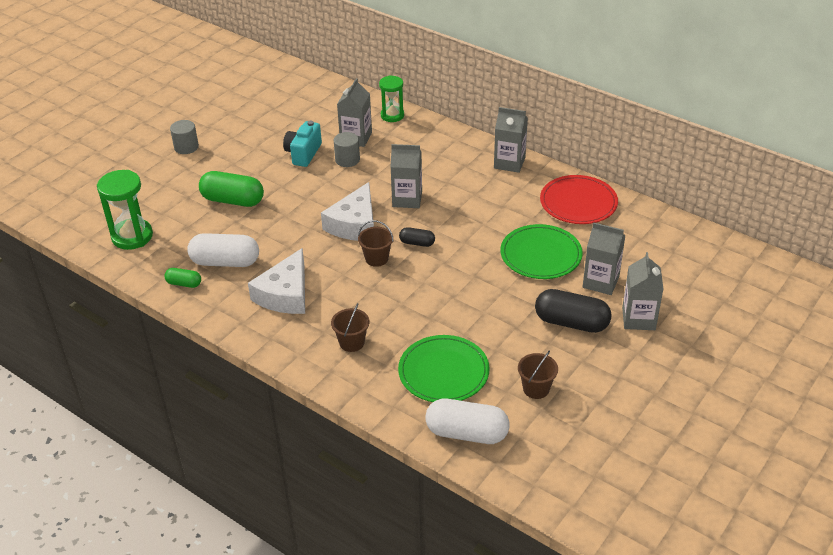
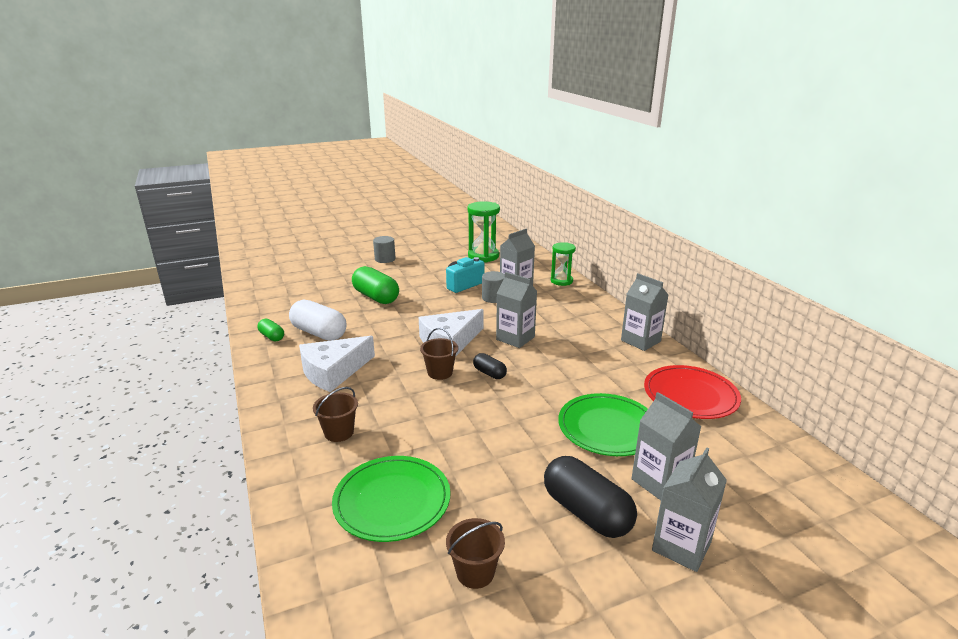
camera: 30 degrees right, 15 degrees down
(132, 236) = (280, 297): green hourglass -> green hourglass (483, 256)
(467, 433) = (343, 586): white capsule -> none

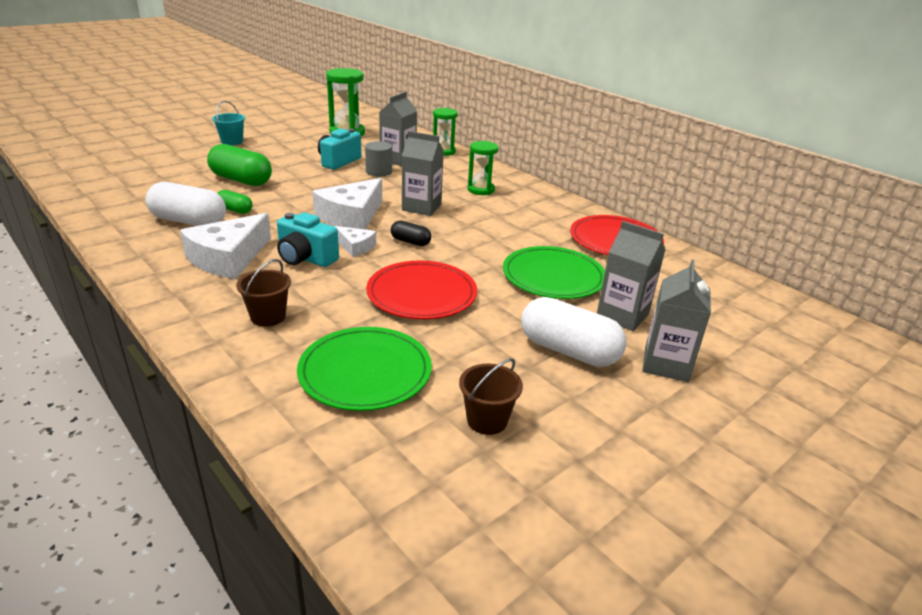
camera: 20 degrees left, 5 degrees up
(272, 336) = (128, 230): green capsule -> green capsule (235, 210)
(385, 259) = (232, 141): grey cylinder -> turquoise bucket
(393, 379) = (305, 258): none -> turquoise camera
(440, 372) = (356, 246): brown bucket -> white cheese
(475, 429) = (422, 294): none -> red plate
(578, 325) = (481, 190): none -> green hourglass
(586, 512) = (569, 351): black capsule -> white capsule
(640, 341) = (548, 199): grey carton -> none

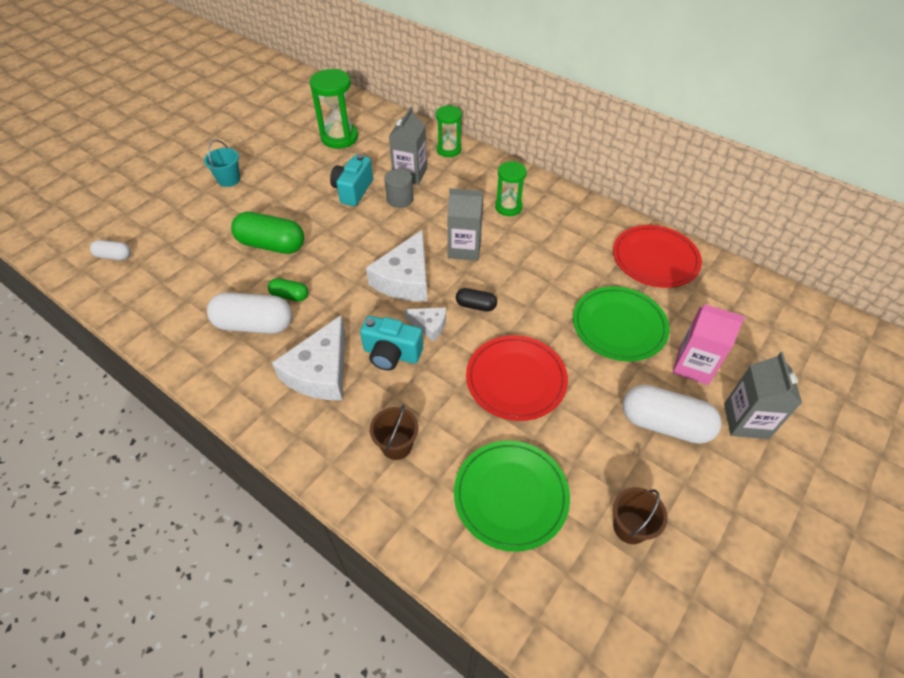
camera: 10 degrees left, 20 degrees up
(98, 167) = (114, 256): none -> white capsule
(622, 315) = (693, 366): grey carton -> pink carton

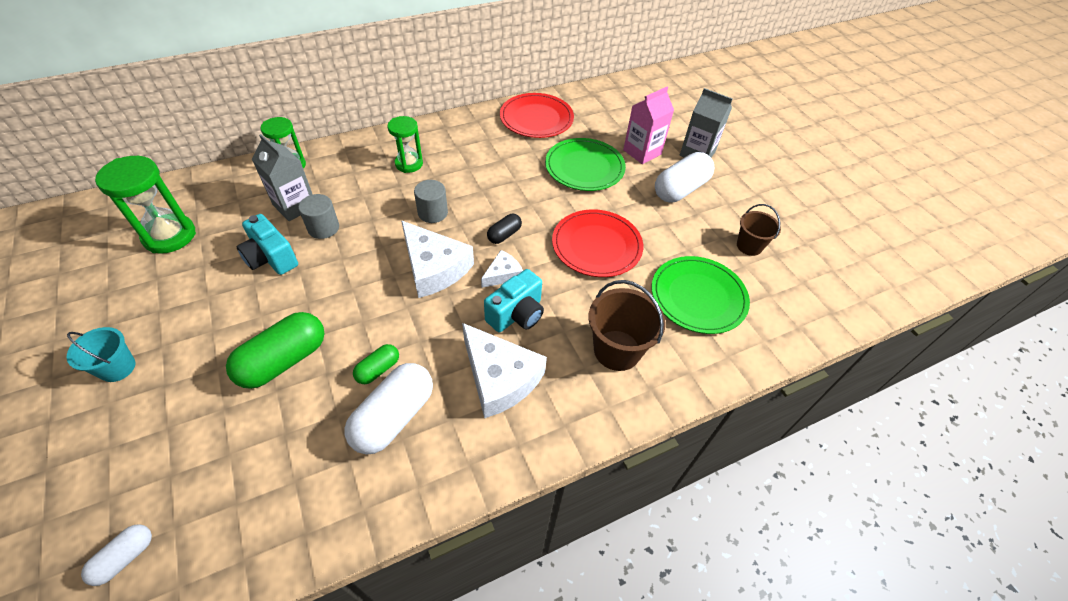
camera: 65 degrees left, 0 degrees up
(396, 445) = (617, 350): brown bucket -> brown bucket, size x1.58
(464, 249) = (432, 213): grey carton -> grey cylinder

